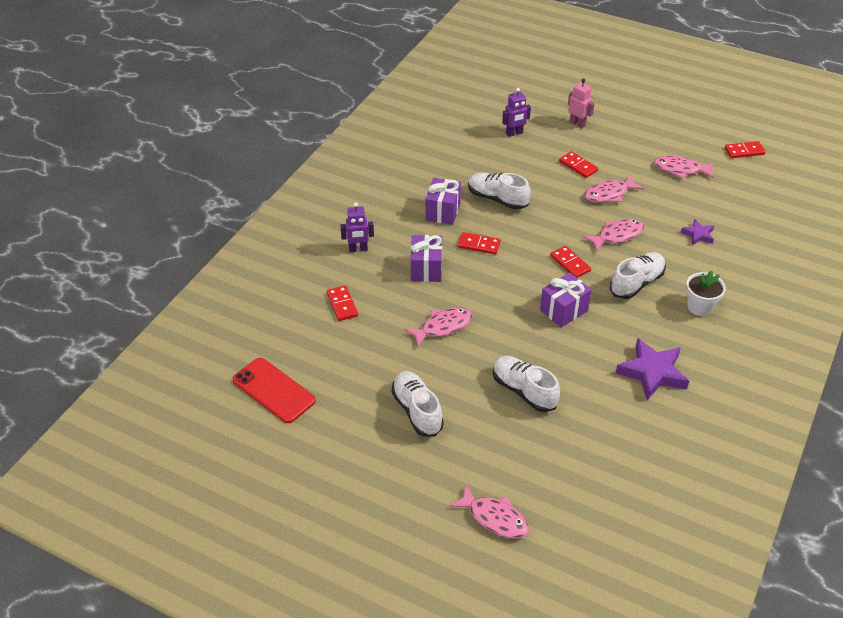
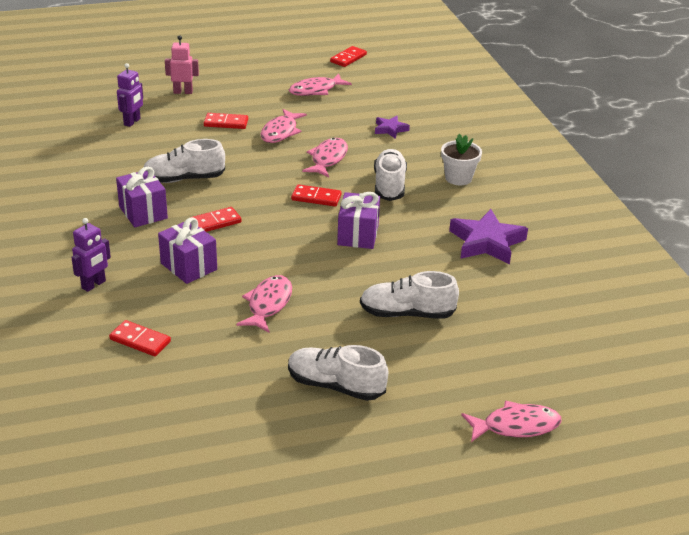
camera: 45 degrees left, 10 degrees down
(274, 390) = (165, 458): red phone -> none

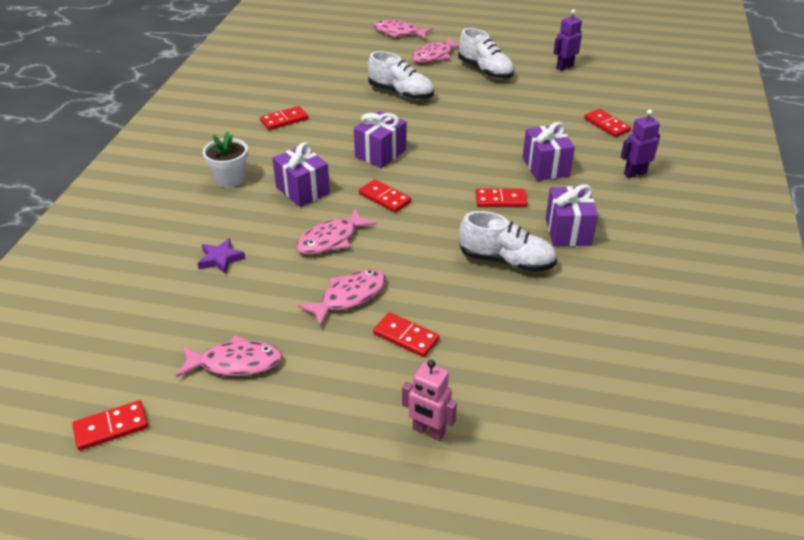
camera: 150 degrees left, 5 degrees up
(132, 122) = (533, 383): purple robot -> purple robot (564, 67)
(268, 304) = (497, 123): pink fish -> pink fish (435, 55)
(389, 185) = (302, 190): white shoe -> purple gift
(487, 242) = (284, 120): purple star -> red domino

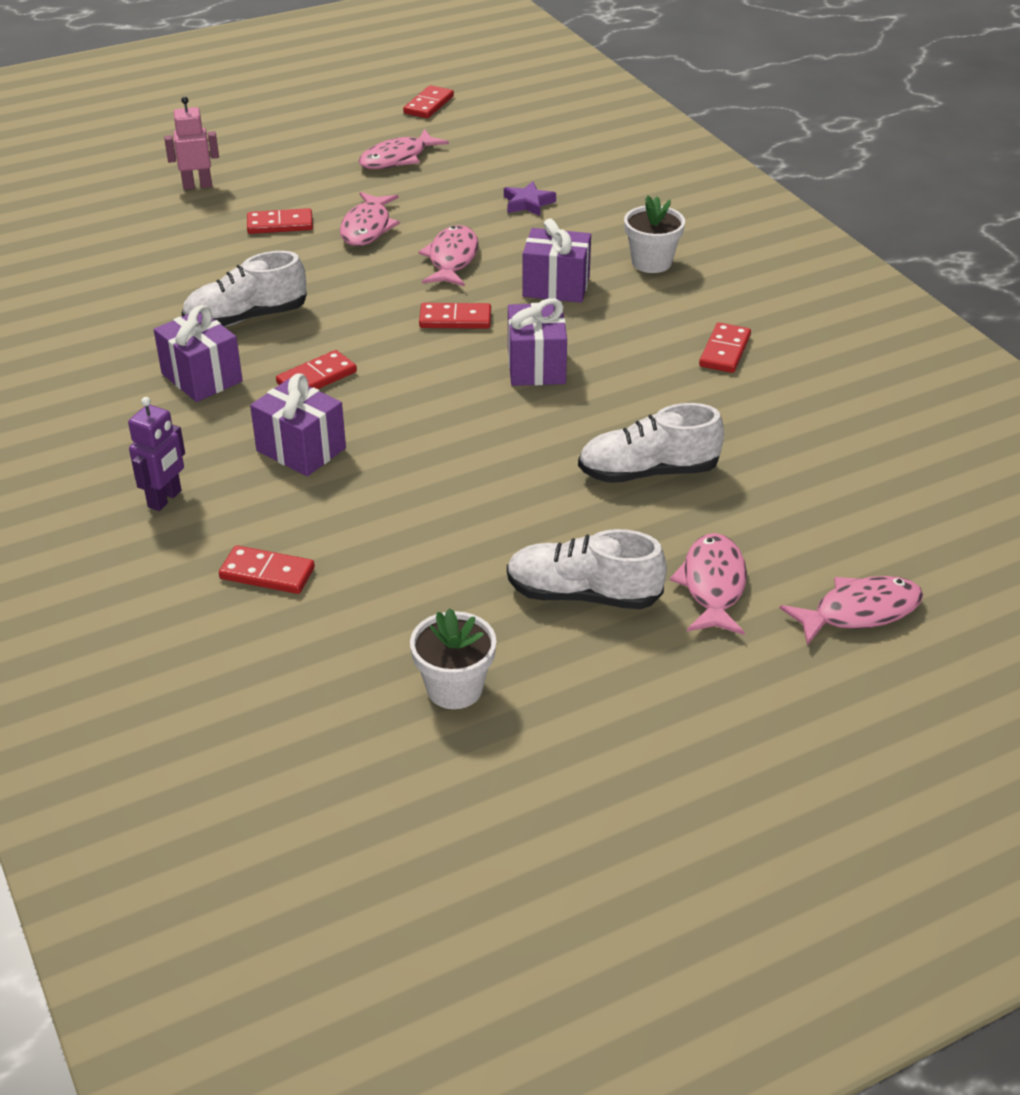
camera: 140 degrees right, 0 degrees up
(564, 67) = (454, 688): purple robot -> white flower pot

